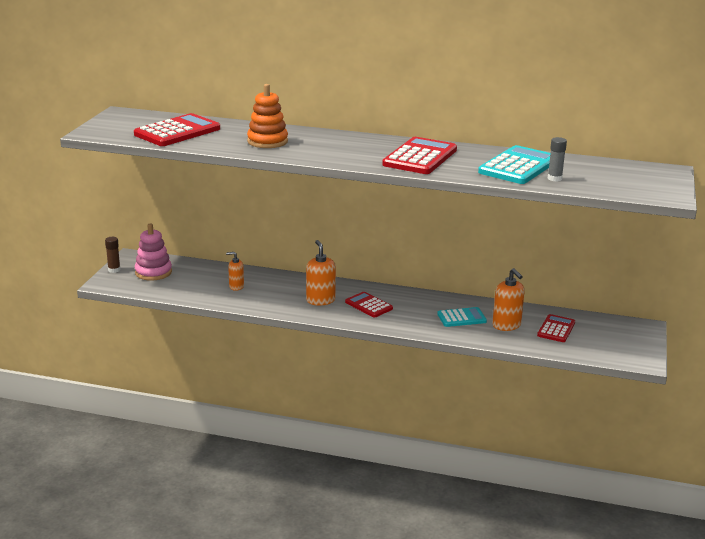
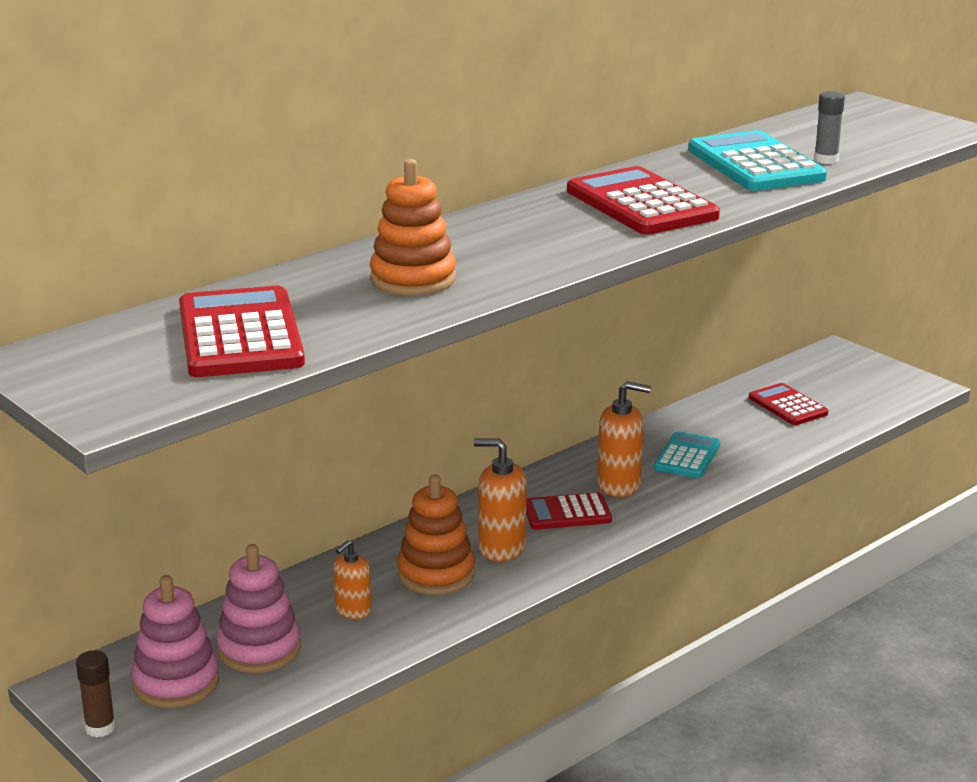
camera: 55 degrees left, 0 degrees up
(190, 279) = (259, 649): none -> pink stacking toy
(282, 294) = (436, 574): none -> orange stacking toy
(506, 325) = (743, 434): orange soap dispenser -> orange soap dispenser (619, 485)

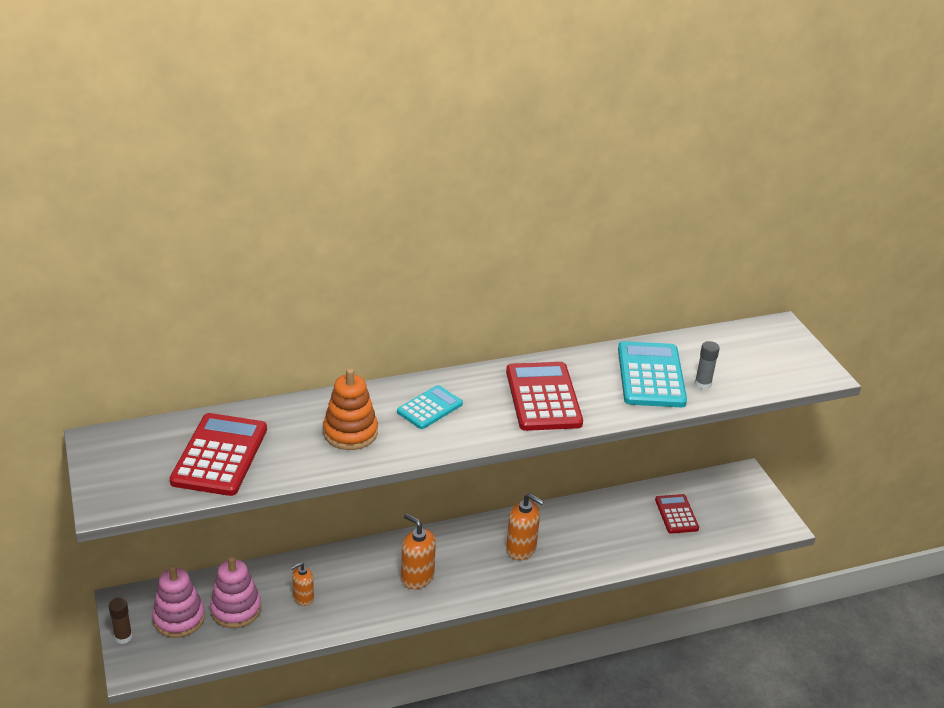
camera: 20 degrees right, 10 degrees up
(436, 574) = (366, 585): orange stacking toy -> none
(567, 513) = (474, 562): red calculator -> none
(687, 456) = (580, 538): turquoise calculator -> turquoise calculator (429, 408)

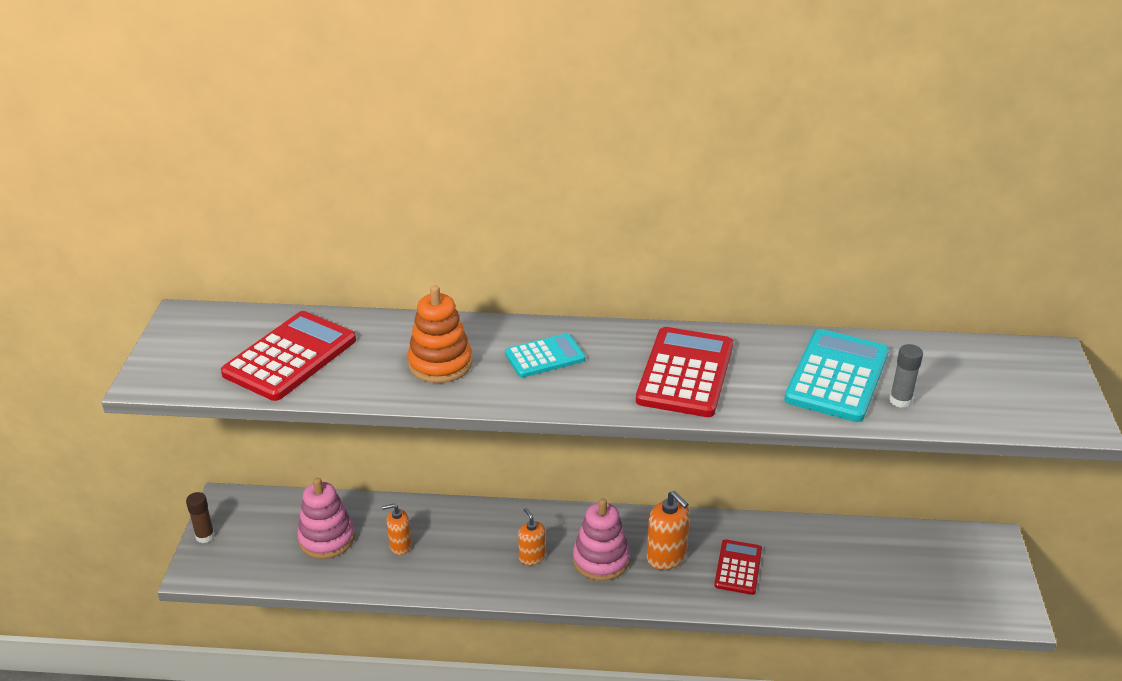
camera: 25 degrees right, 0 degrees up
(179, 618) = (267, 532): pink stacking toy -> pink stacking toy (601, 560)
(417, 577) = (532, 557): orange soap dispenser -> orange soap dispenser, size x0.64
(676, 514) = (879, 566): red calculator -> red calculator (738, 567)

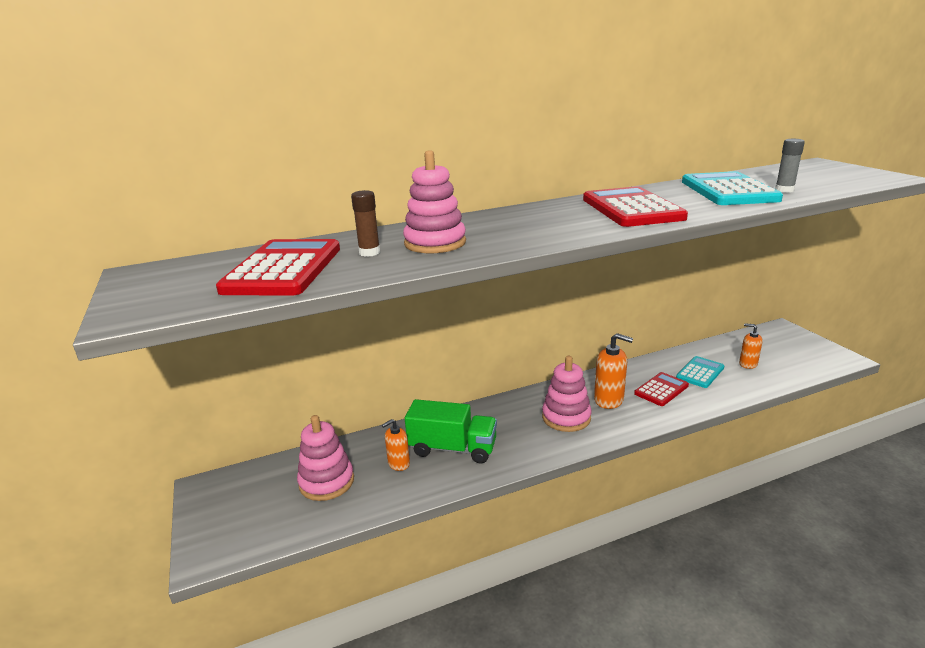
camera: 25 degrees left, 10 degrees down
(205, 536) = (198, 523): brown glue stick -> brown glue stick (369, 252)
(440, 364) = (435, 243): orange stacking toy -> pink stacking toy
(460, 550) = (452, 448): none -> green truck
(532, 557) = (514, 433): orange soap dispenser -> orange soap dispenser (748, 364)
(545, 356) = (516, 223): turquoise calculator -> turquoise calculator (700, 372)
(738, 567) = (661, 390): red calculator -> red calculator turned 60 degrees clockwise

